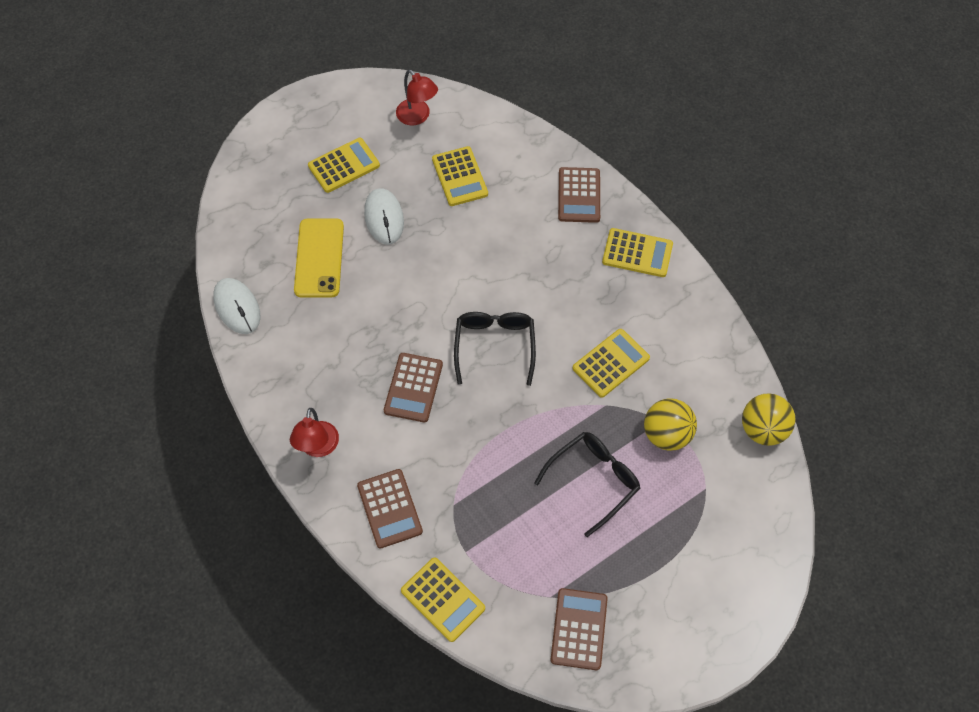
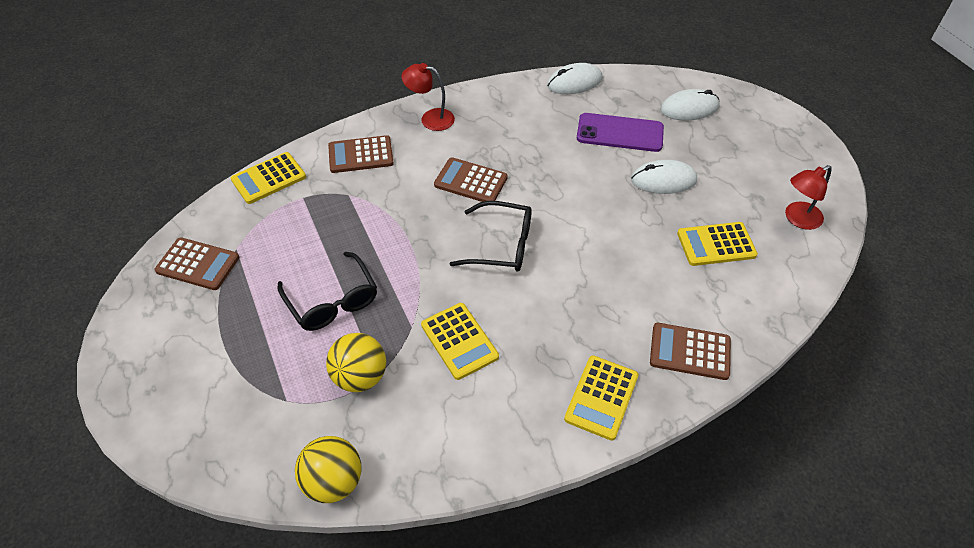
camera: 100 degrees right, 10 degrees down
(272, 198) = (689, 108): none -> white mouse
(319, 258) = (620, 133): yellow phone -> purple phone
(344, 165) = (728, 157): yellow calculator -> none

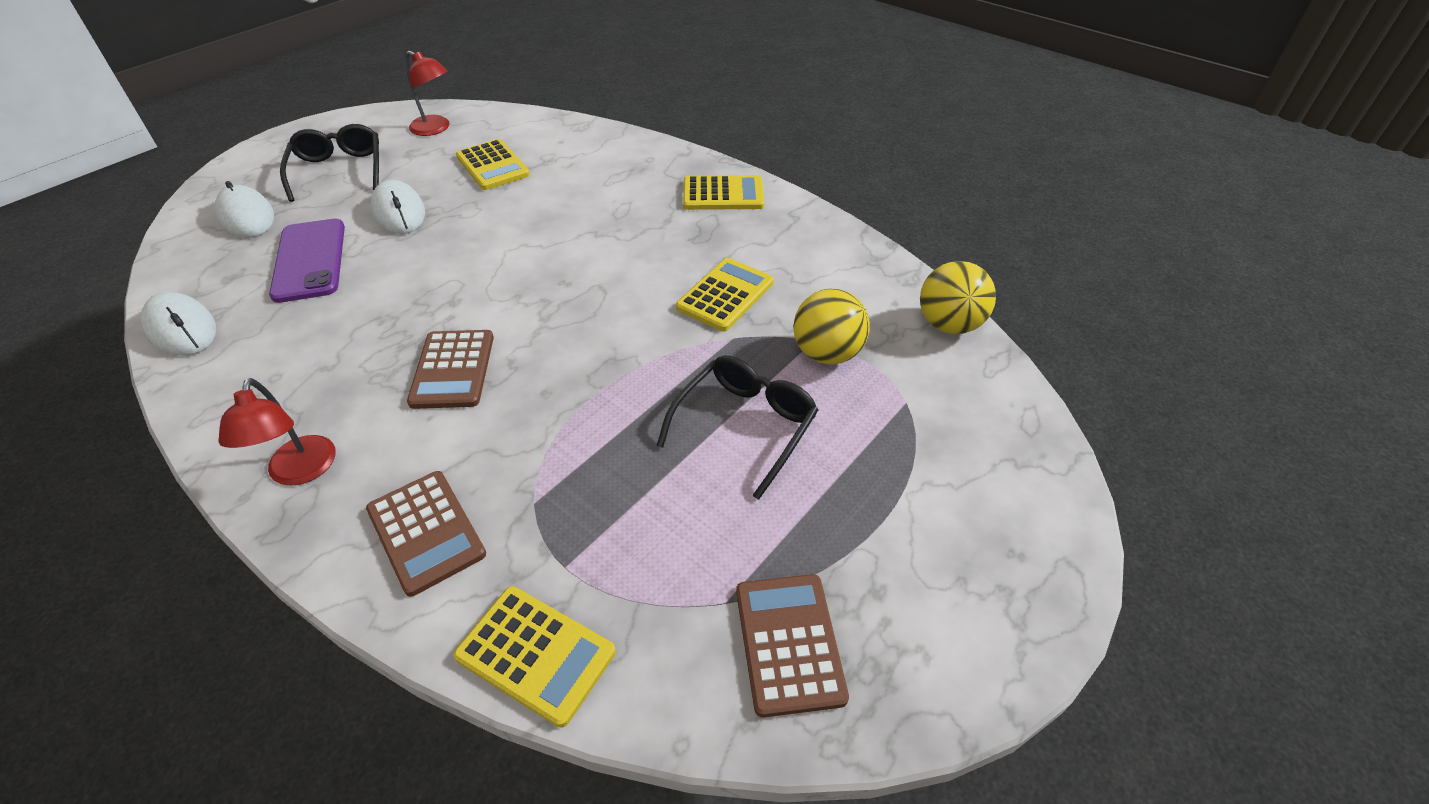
camera: 115 degrees left, 5 degrees down
(502, 245) = (564, 305): black glasses -> black glasses (339, 170)
(690, 352) = (639, 160): brown calculator -> none

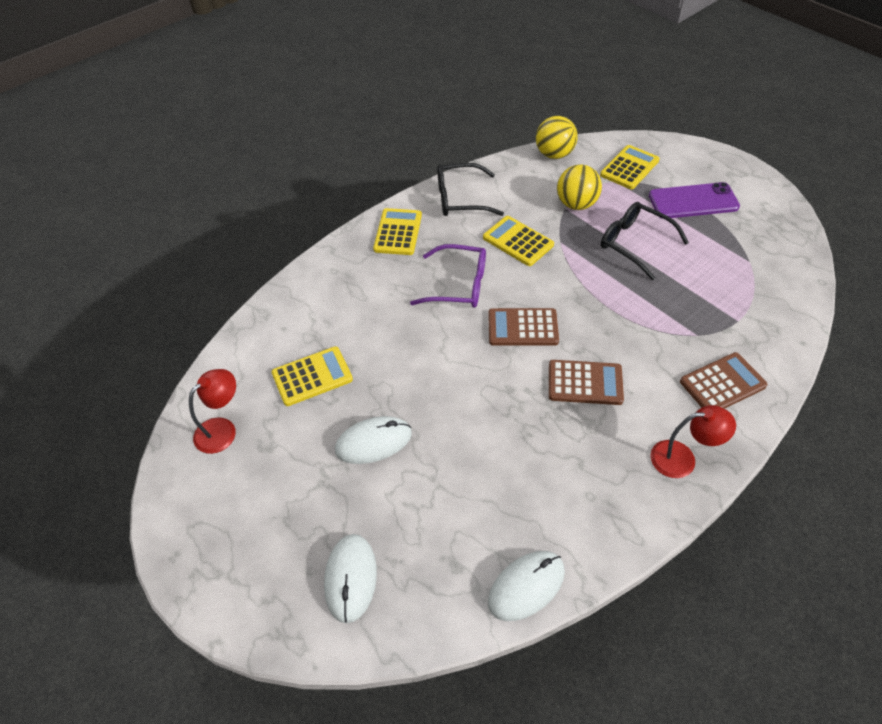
camera: 80 degrees left, 5 degrees up
(246, 216) = (350, 578): white mouse -> white mouse turned 60 degrees counterclockwise
(309, 260) = (438, 502): purple phone -> purple phone (693, 201)
(339, 170) = (281, 507): black glasses -> black glasses (460, 199)
(536, 654) = (789, 331): yellow calculator -> yellow calculator (629, 168)
(632, 249) = (459, 285): none -> purple glasses
(788, 643) = (767, 243): brown calculator -> brown calculator (522, 328)

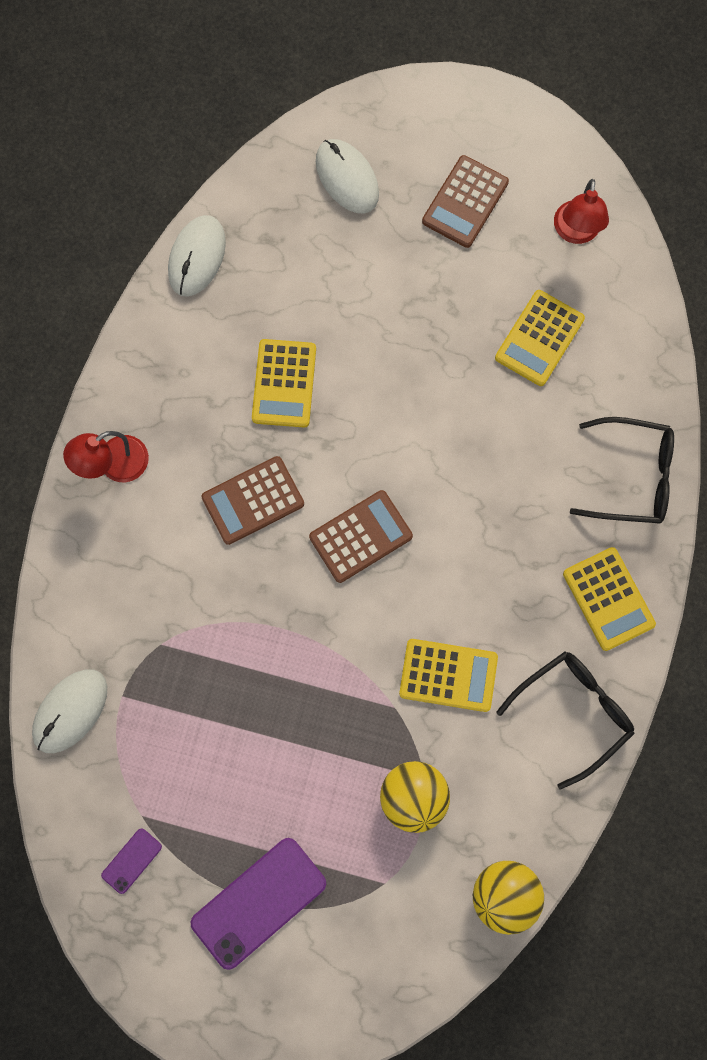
camera: 145 degrees right, 25 degrees up
(373, 442) = (421, 306): white mouse -> white mouse (70, 711)
(459, 285) = (473, 556): purple glasses -> none
(629, 168) = (380, 929): yellow calculator -> yellow calculator (284, 383)
(634, 244) = (299, 762): black glasses -> black glasses (632, 476)
(722, 384) = (107, 587): brown calculator -> brown calculator (465, 202)
(764, 246) = (131, 860): none -> purple phone

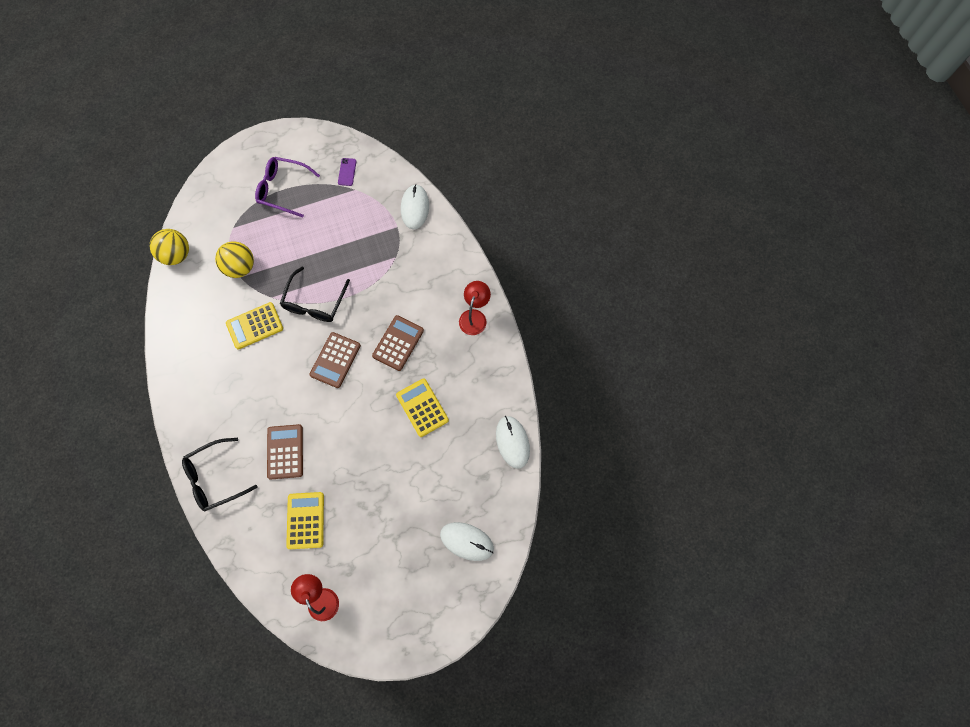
camera: 145 degrees right, 5 degrees down
(258, 902) = (283, 189): purple phone -> purple glasses
(465, 202) = (393, 572): brown calculator -> brown calculator (285, 451)
(573, 712) = (185, 347): black glasses -> black glasses (314, 302)
(608, 599) = (195, 409): yellow calculator -> none

